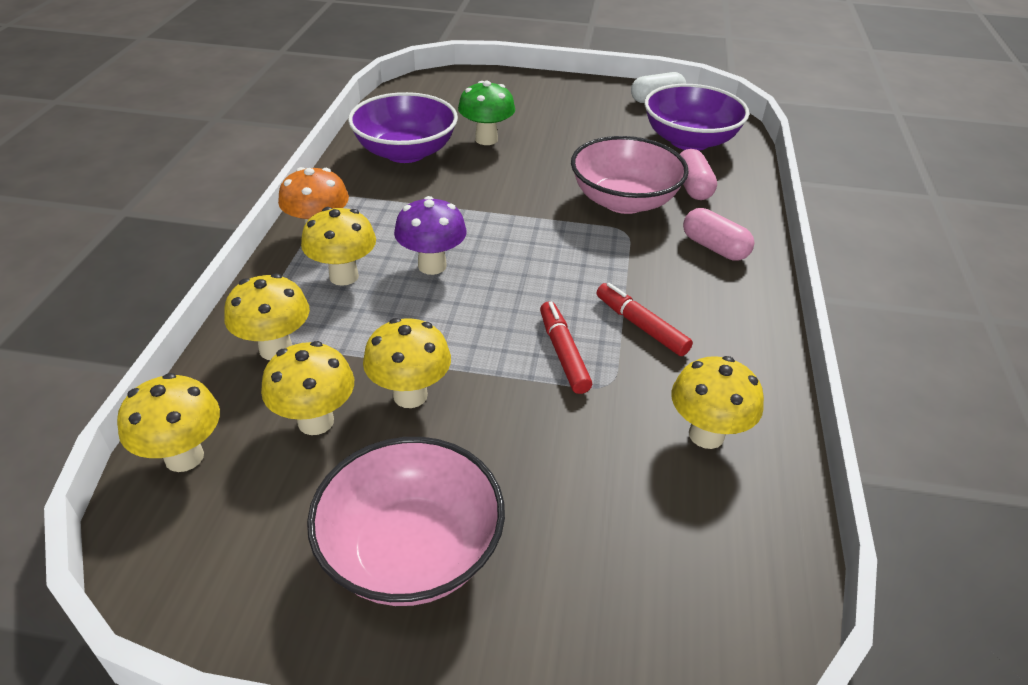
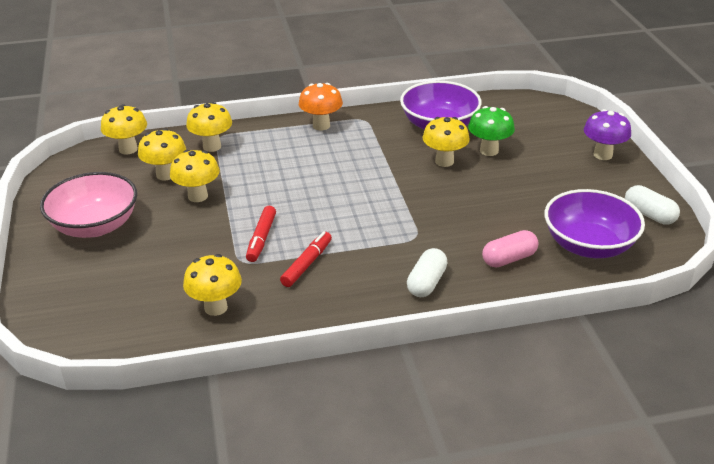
camera: 70 degrees right, 5 degrees down
(344, 276) = (285, 146): yellow mushroom -> yellow mushroom (444, 161)
(432, 266) = (316, 171): purple mushroom -> purple mushroom (603, 155)
(563, 353) = (261, 239): red marker -> red marker turned 135 degrees clockwise
(624, 201) = (457, 229): pink bowl -> none
(714, 247) = (426, 283): pink capsule -> white capsule

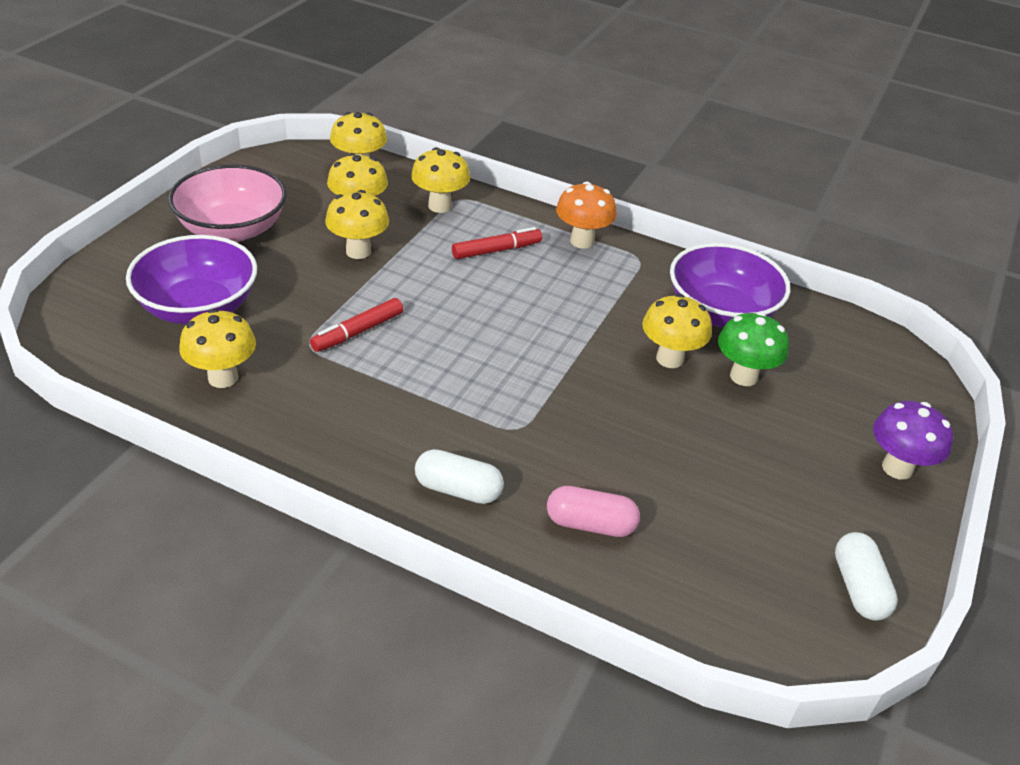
camera: 35 degrees right, 5 degrees up
(307, 264) = (365, 387): red marker -> red marker (496, 250)
(426, 283) = (458, 489): white capsule -> white capsule turned 45 degrees clockwise
(588, 245) = (716, 573): purple bowl -> purple bowl (198, 307)

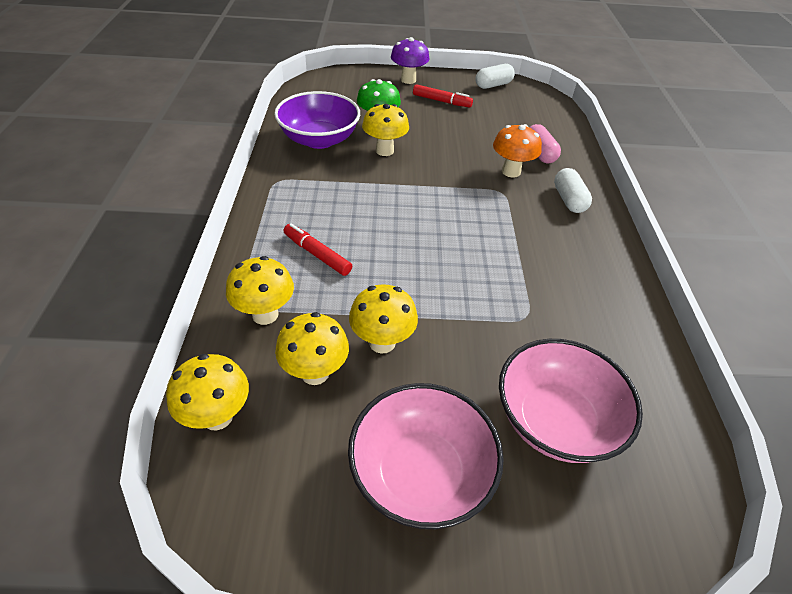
camera: 115 degrees left, 5 degrees up
(198, 307) = (555, 420): purple bowl -> pink bowl
(223, 378) = (607, 349): yellow mushroom -> none
(358, 332) = (486, 295): red marker -> red marker (441, 101)
(582, 241) = (271, 212): orange mushroom -> orange mushroom (511, 171)

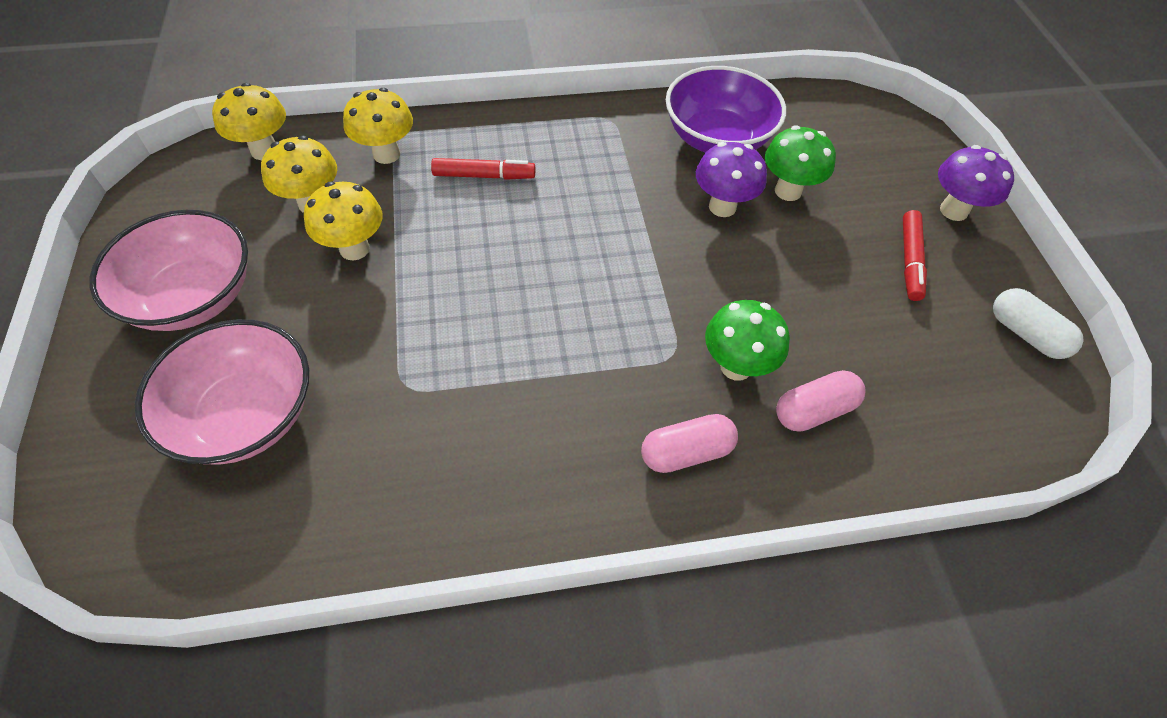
camera: 80 degrees right, 10 degrees up
(317, 254) = (484, 176): red marker -> red marker turned 60 degrees clockwise
(384, 150) = (722, 207): yellow mushroom -> purple mushroom
(511, 171) = (736, 366): orange mushroom -> green mushroom
(569, 200) = (686, 452): white capsule -> pink capsule

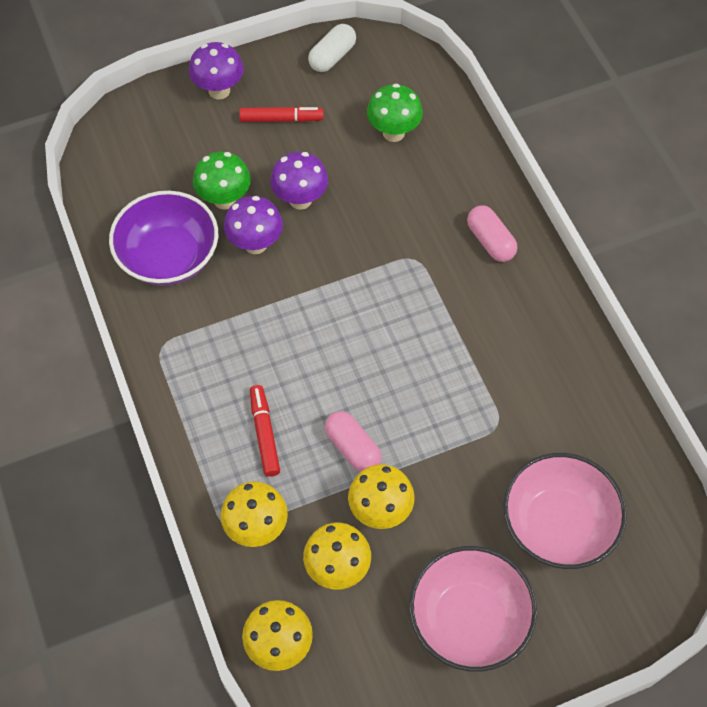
camera: 100 degrees left, 5 degrees up
(736, 366) = (413, 220): green mushroom -> green mushroom (393, 133)
(781, 256) = (300, 200): none -> purple mushroom
(814, 410) = (434, 173): pink capsule -> pink capsule (352, 448)

